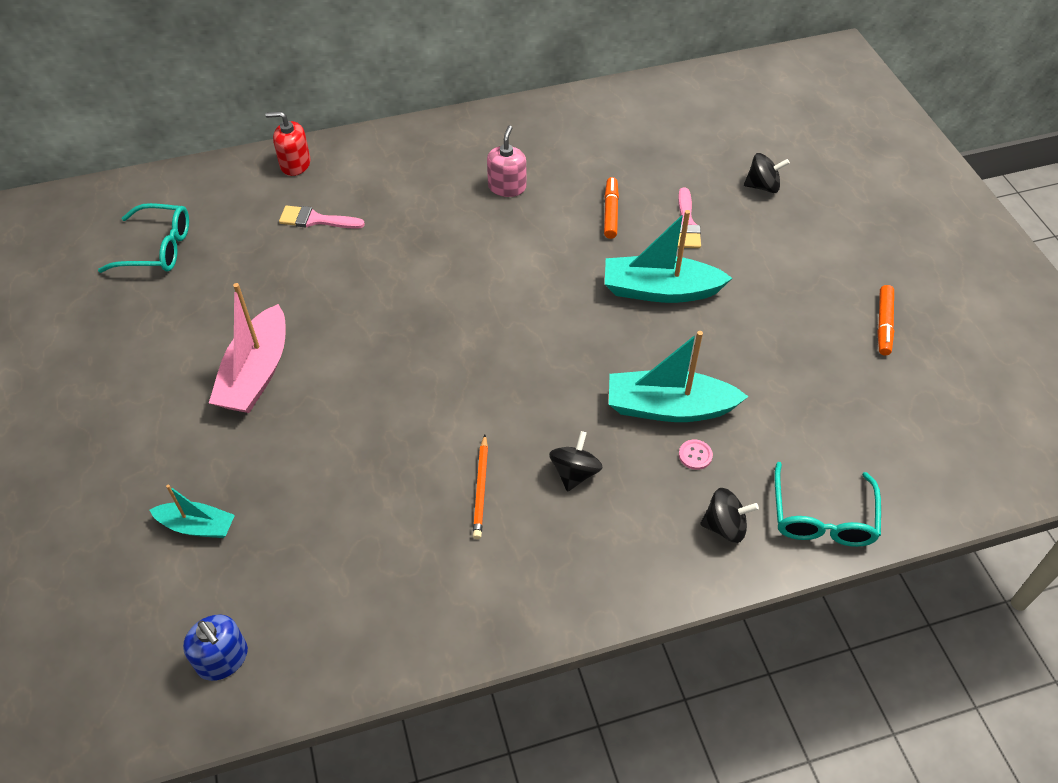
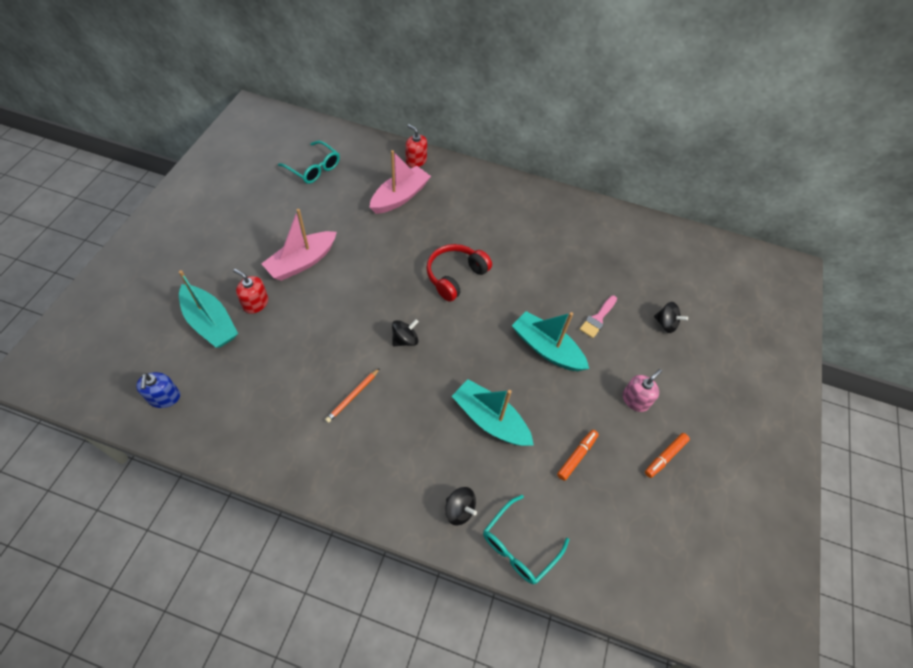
camera: 30 degrees right, 5 degrees up
(197, 526) = (210, 323): turquoise boat -> turquoise boat, size x1.73
(239, 462) = (255, 303): none -> red soap dispenser
(315, 220) = (400, 197): pink brush -> pink boat
(477, 273) = (455, 276): none -> red headphones
(507, 187) = (514, 236): pink soap dispenser -> pink soap dispenser (635, 400)
(574, 473) = (407, 421): black spinning top -> black spinning top (405, 340)
(610, 212) = (559, 285): orange marker -> orange marker (577, 456)
(695, 455) = (480, 457): pink button -> none

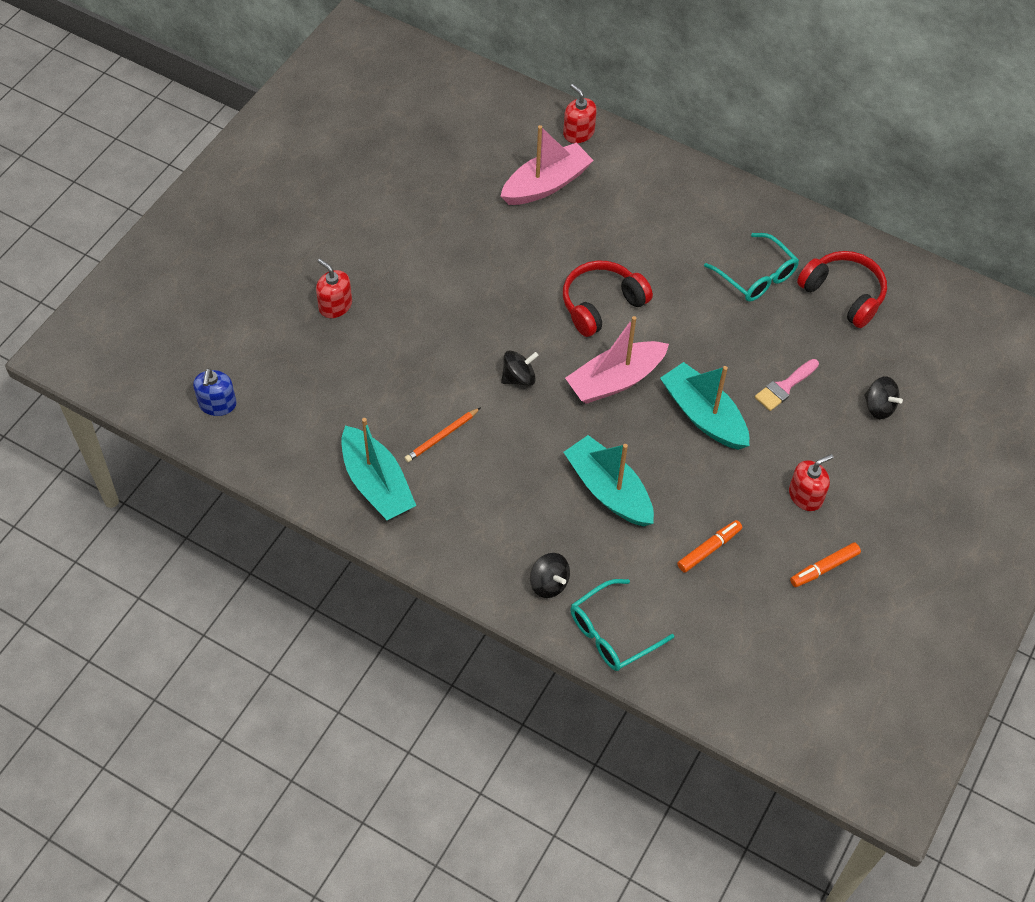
camera: 15 degrees right, 0 degrees up
(210, 323) = (277, 323): turquoise boat -> turquoise boat (376, 483)
(302, 262) = (400, 259): pink boat -> pink boat (615, 380)
(314, 168) = (433, 129): turquoise glasses -> turquoise glasses (756, 276)
(618, 247) = (843, 294): none -> red headphones
(635, 400) = (805, 496): pink soap dispenser -> red soap dispenser

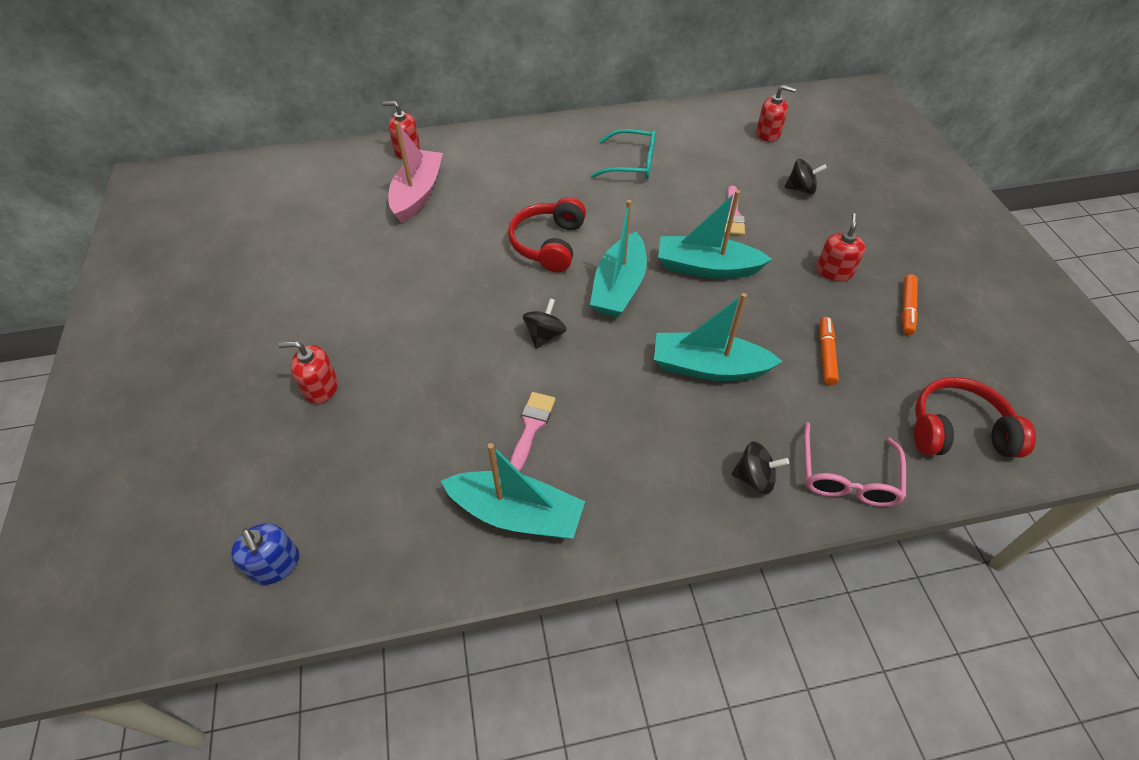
camera: 40 degrees left, 5 degrees down
(442, 436) = (531, 426): orange pencil -> pink brush
(612, 633) = (847, 477): turquoise glasses -> pink glasses
(615, 380) = (619, 287): pink boat -> turquoise boat
(843, 294) = (696, 142): red headphones -> red headphones (958, 431)
(924, 332) = (768, 134): none -> red soap dispenser

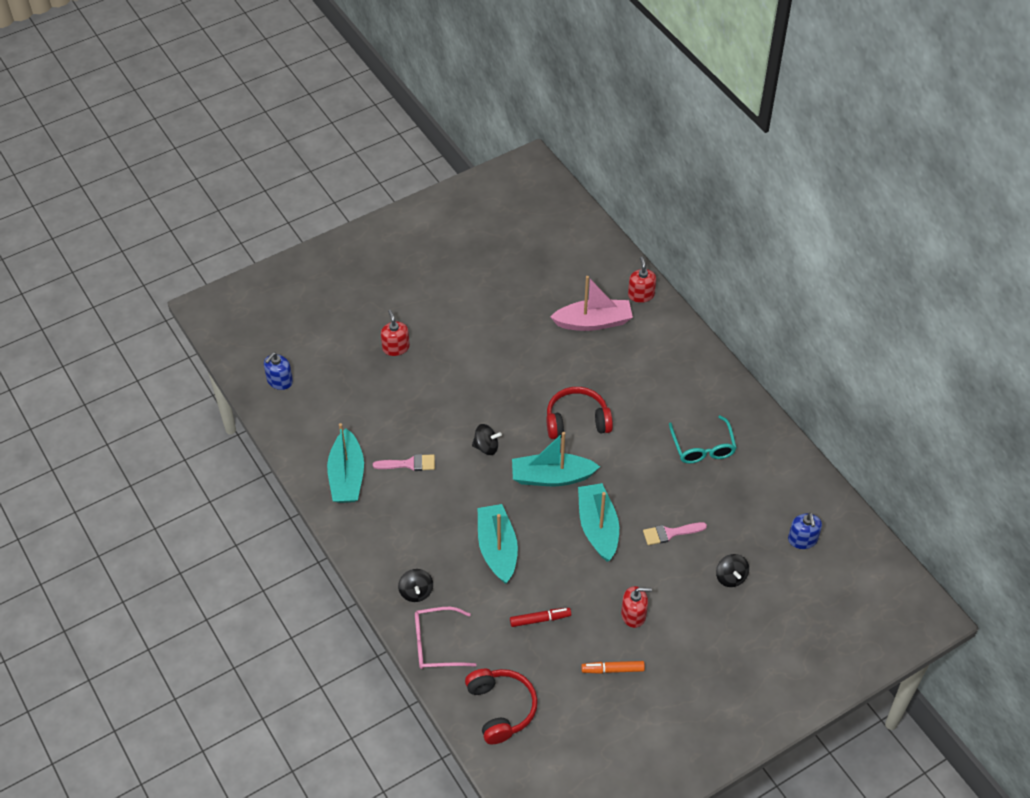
camera: 70 degrees right, 0 degrees up
(768, 134) = (802, 539): red soap dispenser -> blue soap dispenser
(826, 354) = (540, 619): orange marker -> red marker

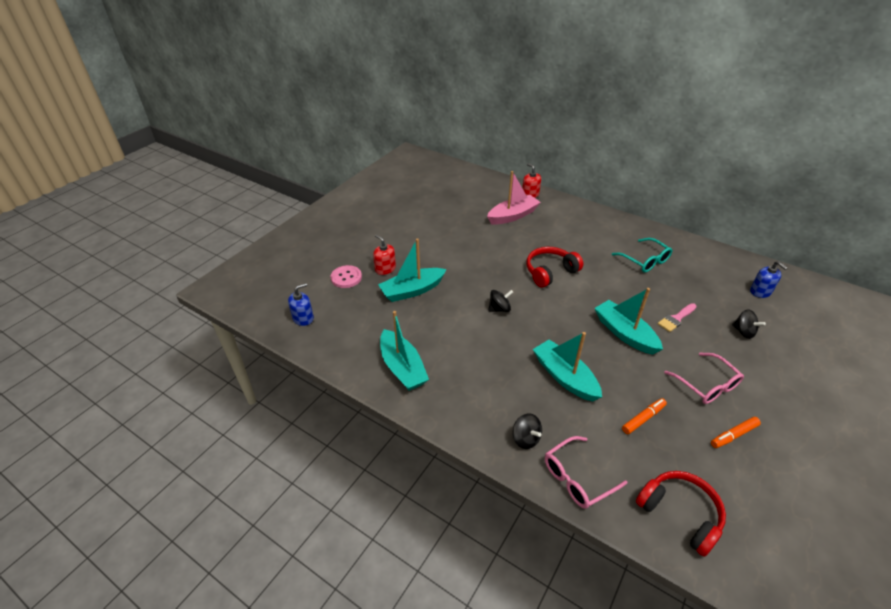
camera: 25 degrees left, 10 degrees down
(280, 381) = (303, 318): blue soap dispenser -> blue soap dispenser turned 135 degrees counterclockwise
(348, 344) = (346, 277): none -> pink button
(409, 464) = (448, 340): pink brush -> none
(540, 619) = (643, 418): red marker -> orange marker
(552, 477) = (563, 312): turquoise boat -> turquoise boat (412, 290)
(633, 614) = (707, 385): red soap dispenser -> pink glasses

